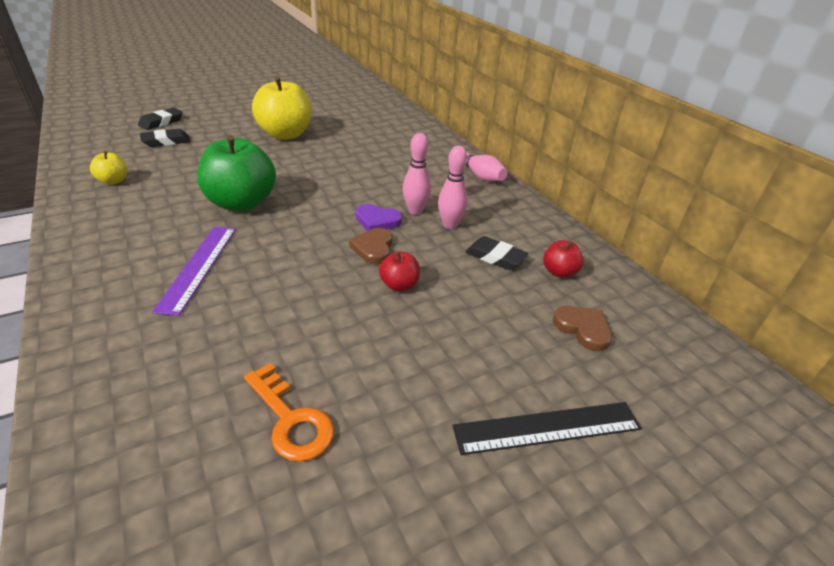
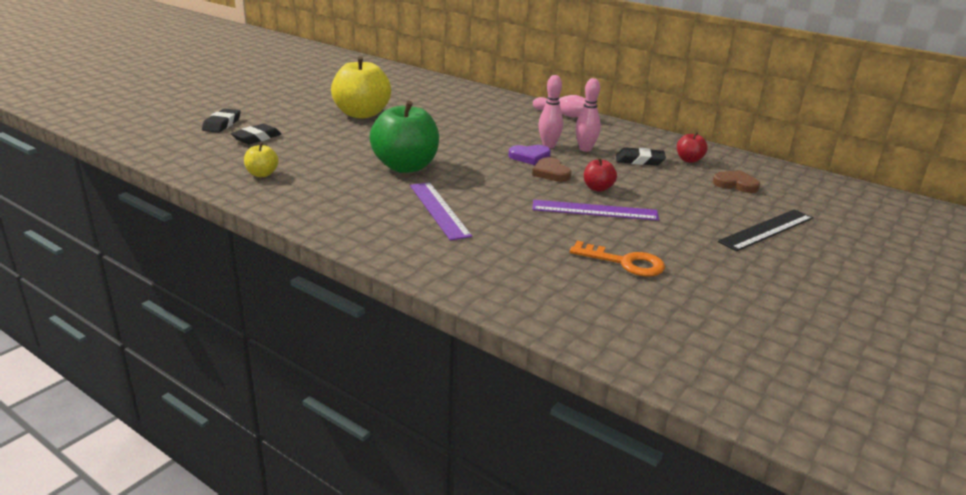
camera: 25 degrees left, 10 degrees down
(356, 318) = (594, 210): none -> purple ruler

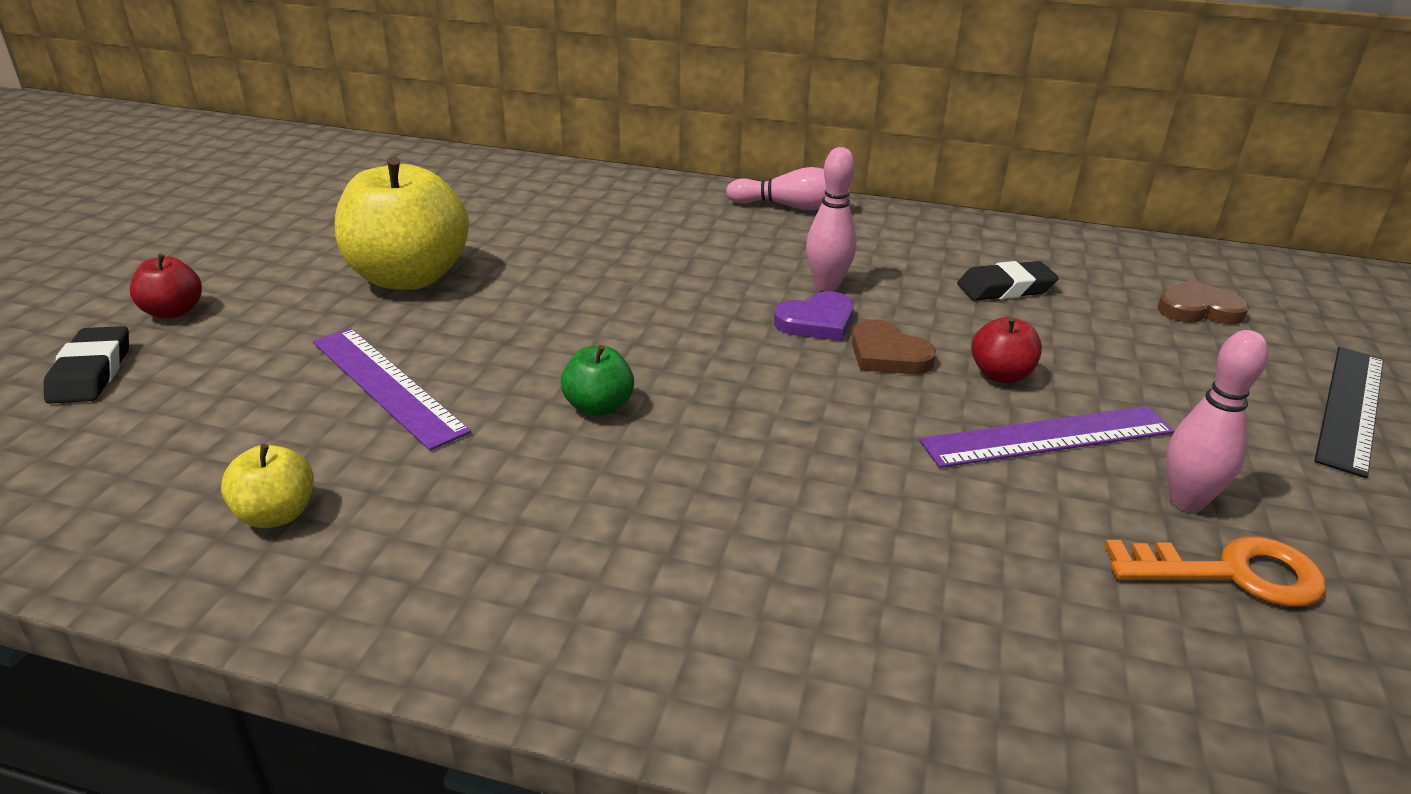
camera: 20 degrees left, 5 degrees up
(256, 138) = (202, 397): black eraser -> none
(405, 167) = (598, 407): green apple -> green apple, size x0.46
(439, 210) = (760, 521): purple ruler -> purple ruler (387, 385)
(585, 149) = (895, 280): pink bowling pin -> pink bowling pin (1186, 501)
(689, 160) = (1078, 269): red apple -> red apple (173, 312)

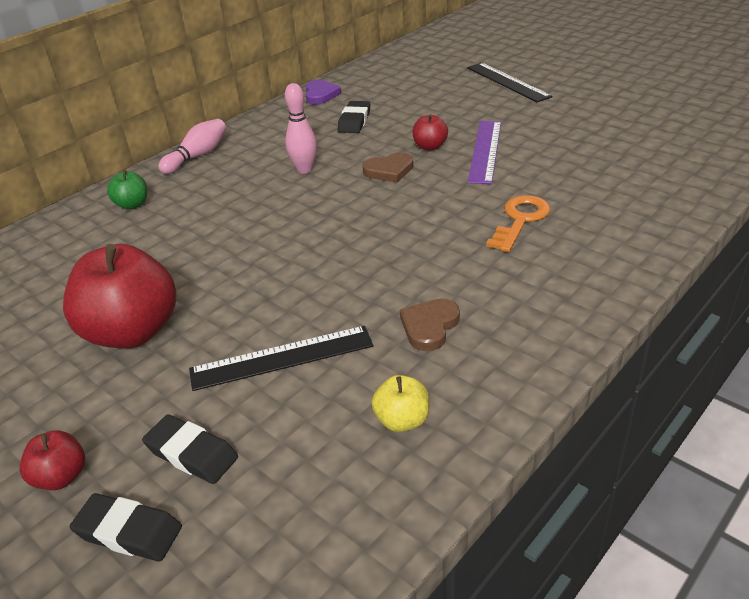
camera: 60 degrees left, 5 degrees up
(207, 374) = (191, 454): none -> black eraser
(387, 385) = (282, 357): purple ruler -> black ruler
(409, 277) = (132, 332): yellow apple -> red apple
(598, 407) = (371, 273): green apple -> green apple (132, 205)
(817, 322) = (340, 182): purple heart -> purple heart (320, 95)
(1186, 501) = (546, 136): pink bowling pin -> none
(1198, 309) = (414, 83): brown heart -> brown heart (429, 326)
(1230, 573) = (591, 143): orange key -> orange key (520, 220)

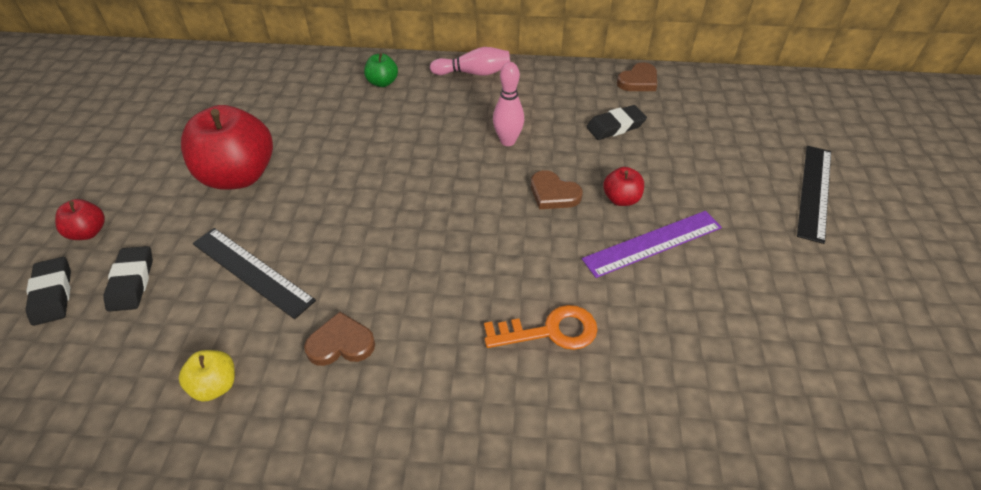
camera: 50 degrees right, 10 degrees up
(320, 95) = (638, 81): purple heart -> brown heart

